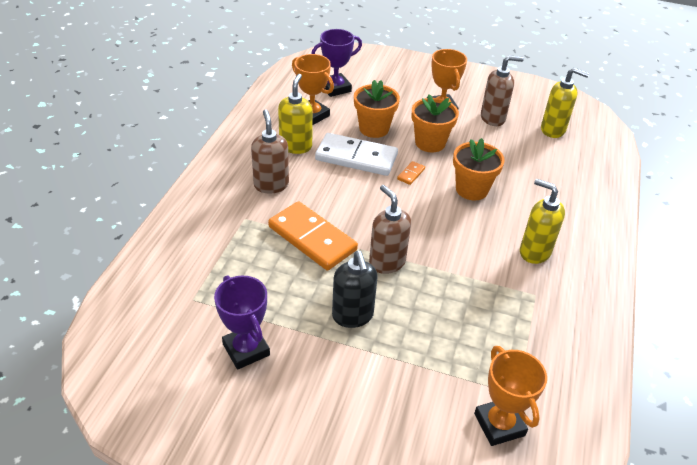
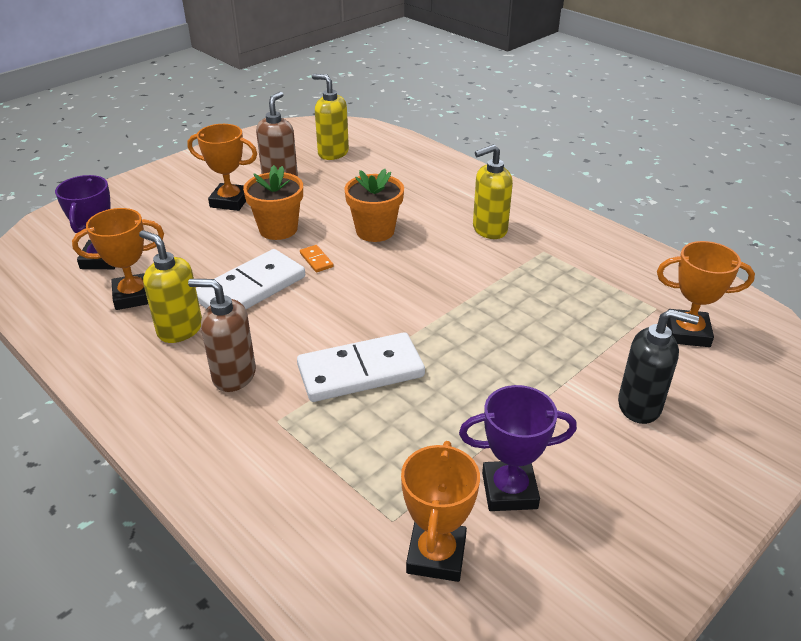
camera: 60 degrees left, 5 degrees down
(176, 329) = (436, 555): none -> orange trophy
(312, 238) = (360, 371): orange domino -> white domino
(353, 316) = (504, 380): black soap dispenser -> black soap dispenser (640, 406)
(374, 128) = (213, 258): orange flower pot -> none
(387, 262) = (440, 327): brown soap dispenser -> none
(553, 130) = (333, 153): yellow soap dispenser -> yellow soap dispenser turned 105 degrees counterclockwise

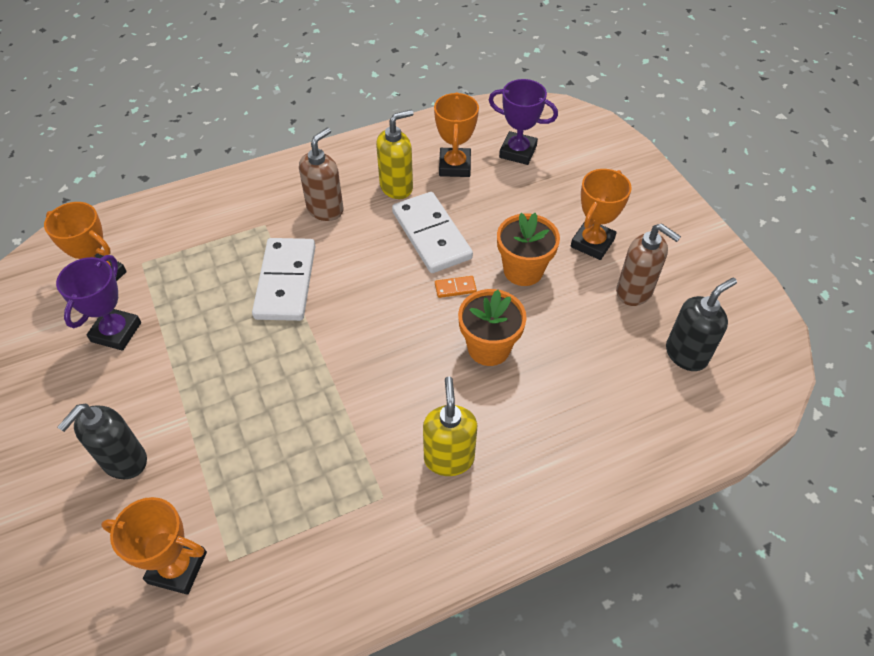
camera: 110 degrees right, 15 degrees up
(333, 153) = (686, 354): yellow soap dispenser -> black soap dispenser
(687, 333) = (177, 567): orange trophy -> orange trophy turned 75 degrees clockwise

